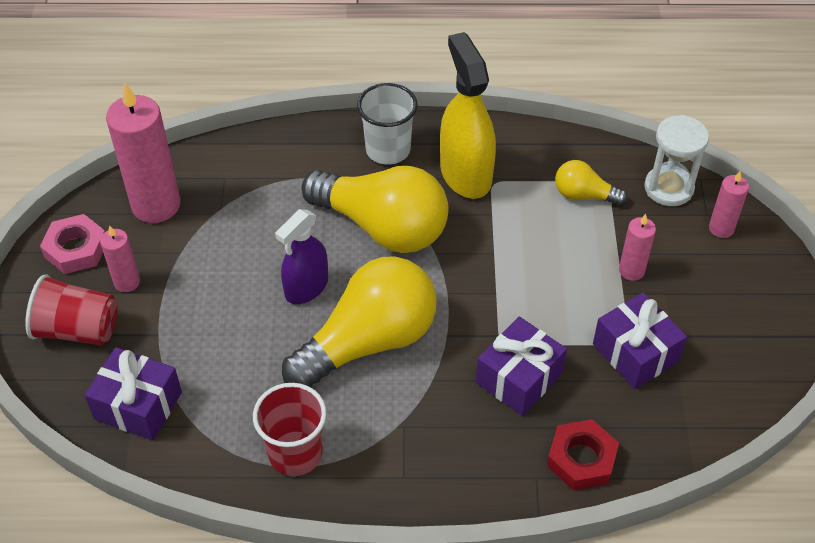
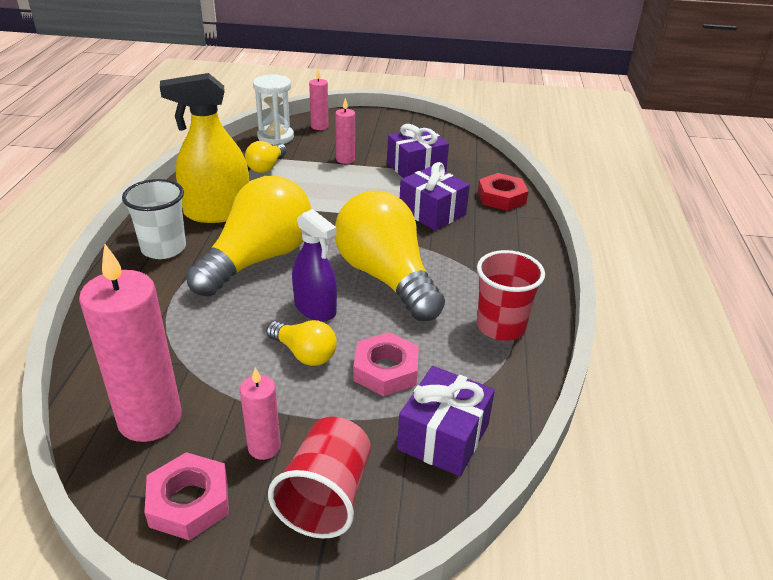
camera: 85 degrees left, 15 degrees down
(220, 355) = (386, 370): none -> pink nut
(239, 289) = (304, 353): none -> yellow light bulb

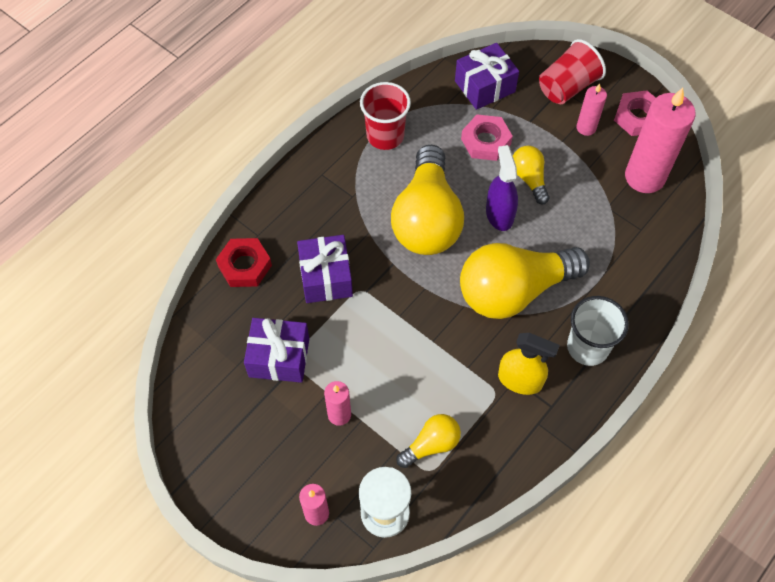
camera: 145 degrees left, 25 degrees up
(217, 212) = (520, 380): yellow spray bottle -> yellow spray bottle, size x0.66

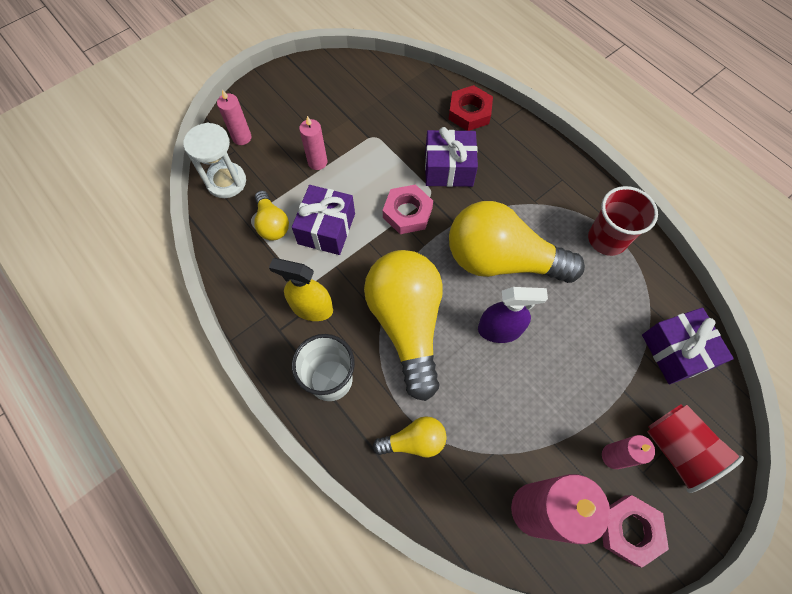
camera: 100 degrees right, 5 degrees up
(279, 357) = (378, 127): purple gift -> purple gift (326, 228)
(486, 141) = (596, 336): pink nut -> pink nut (407, 213)
(520, 380) = (312, 308): yellow spray bottle -> yellow spray bottle turned 75 degrees clockwise
(529, 179) = (543, 371): yellow light bulb -> yellow light bulb (414, 441)

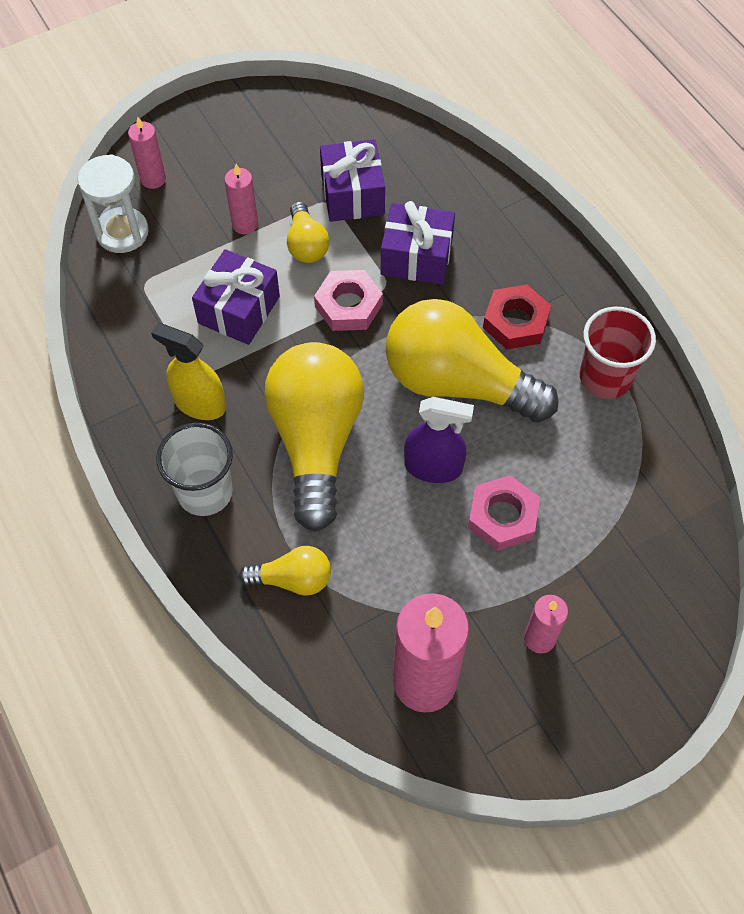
camera: 10 degrees right, 5 degrees down
(272, 223) = (170, 293): yellow light bulb -> yellow light bulb (306, 244)
(469, 112) = (462, 188): red nut -> red nut (515, 322)
(629, 530) = (536, 724): pink nut -> pink nut (502, 517)
(676, 351) = (657, 529): purple gift -> purple gift (352, 194)
(677, 449) = (624, 644): red cup -> none

